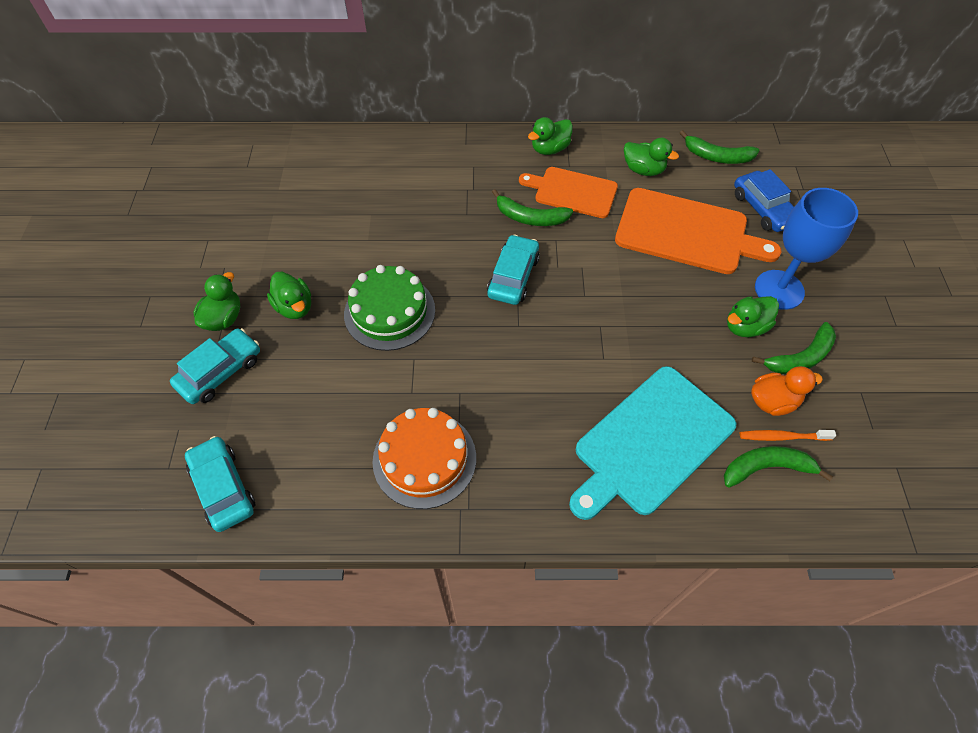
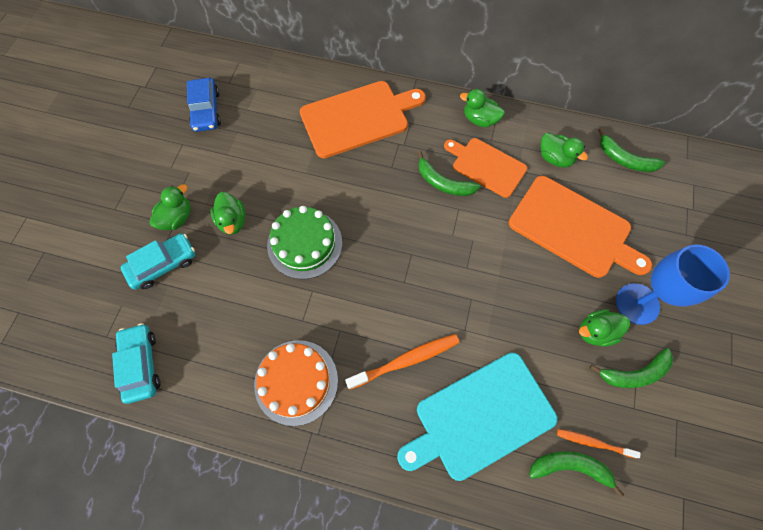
camera: 15 degrees right, 10 degrees up
(412, 173) = (358, 118): none -> orange cutting board
(513, 276) = (413, 235): turquoise car -> none
(547, 405) = (406, 360): none -> orange toothbrush
(550, 149) = (479, 119): green duck -> green duck turned 45 degrees clockwise
(763, 209) = (649, 221): blue car -> blue car (206, 110)
(772, 401) = (595, 408): orange duck -> none

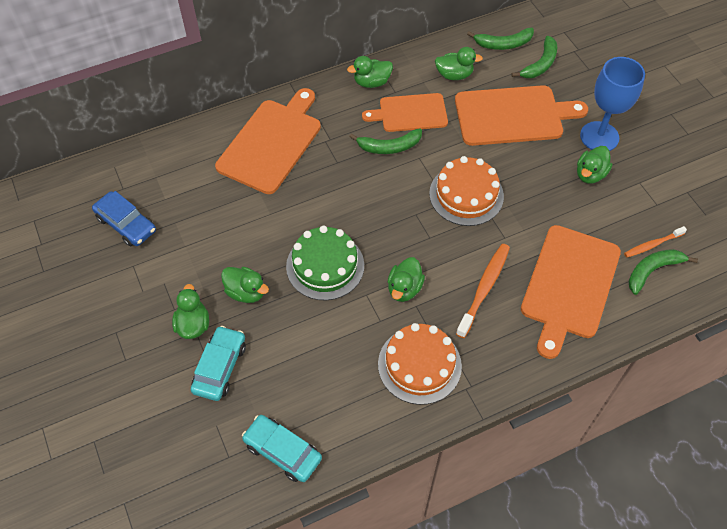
camera: 40 degrees left, 10 degrees down
(344, 309) = (404, 288): none -> green duck
(467, 268) = (466, 195): none -> orange cake
(480, 417) = (569, 285): turquoise cutting board -> orange cutting board
(634, 373) = (637, 183): green banana -> green banana (540, 64)

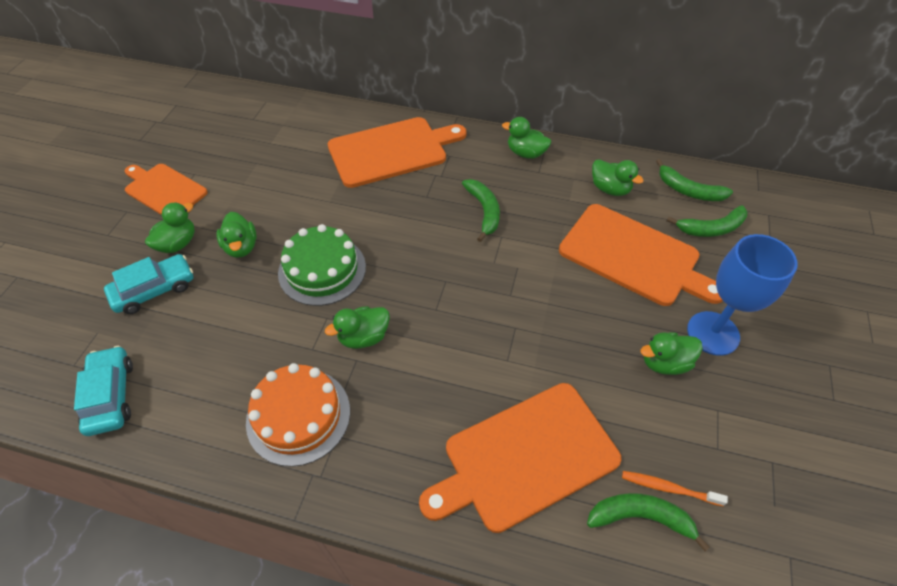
camera: 40 degrees right, 5 degrees down
(126, 224) = (225, 143): blue car -> none
(389, 147) = (484, 211): green banana -> green banana turned 135 degrees counterclockwise
(410, 113) = (533, 196): orange cutting board -> orange cutting board (164, 190)
(466, 195) = (511, 296): orange cake -> none
(484, 289) = (434, 393): orange toothbrush -> none

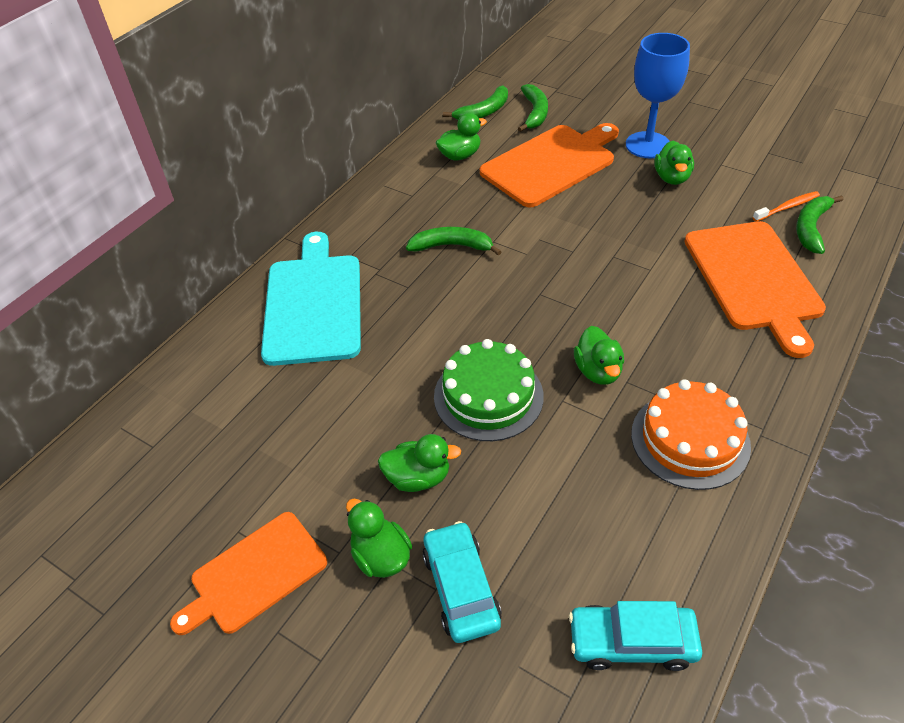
camera: 70 degrees left, 5 degrees down
(391, 151) = (313, 304): orange cutting board -> turquoise cutting board
(526, 153) = (379, 198): green duck -> none
(669, 488) = (787, 207): orange toothbrush -> orange toothbrush turned 150 degrees counterclockwise

